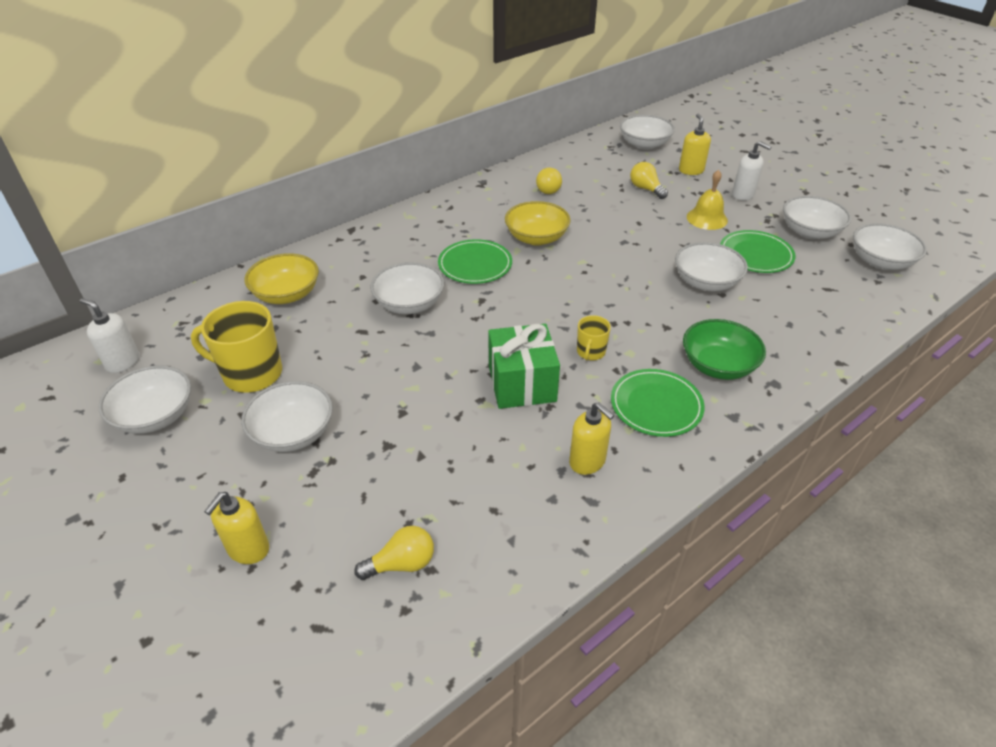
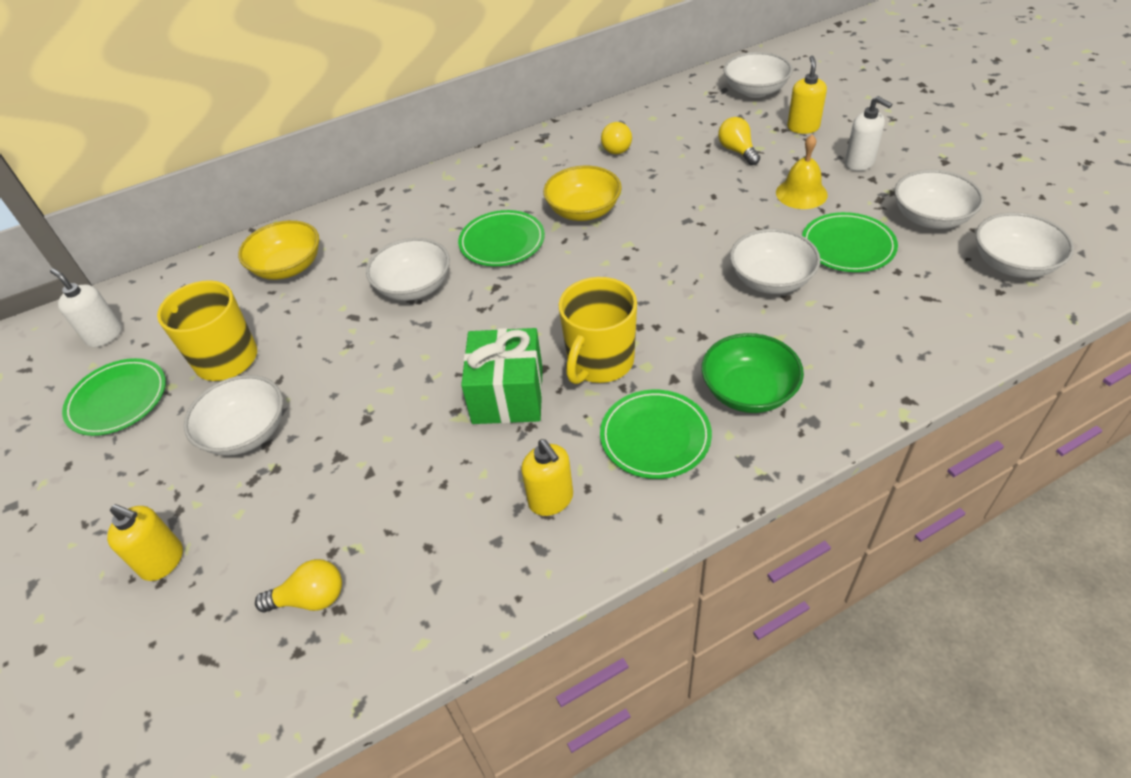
camera: 15 degrees right, 5 degrees up
(155, 416) = (118, 400): white bowl -> green plate
(248, 549) = (163, 561): yellow soap dispenser -> yellow soap dispenser turned 105 degrees counterclockwise
(590, 352) = (600, 362): yellow mug -> yellow mug, size x1.94

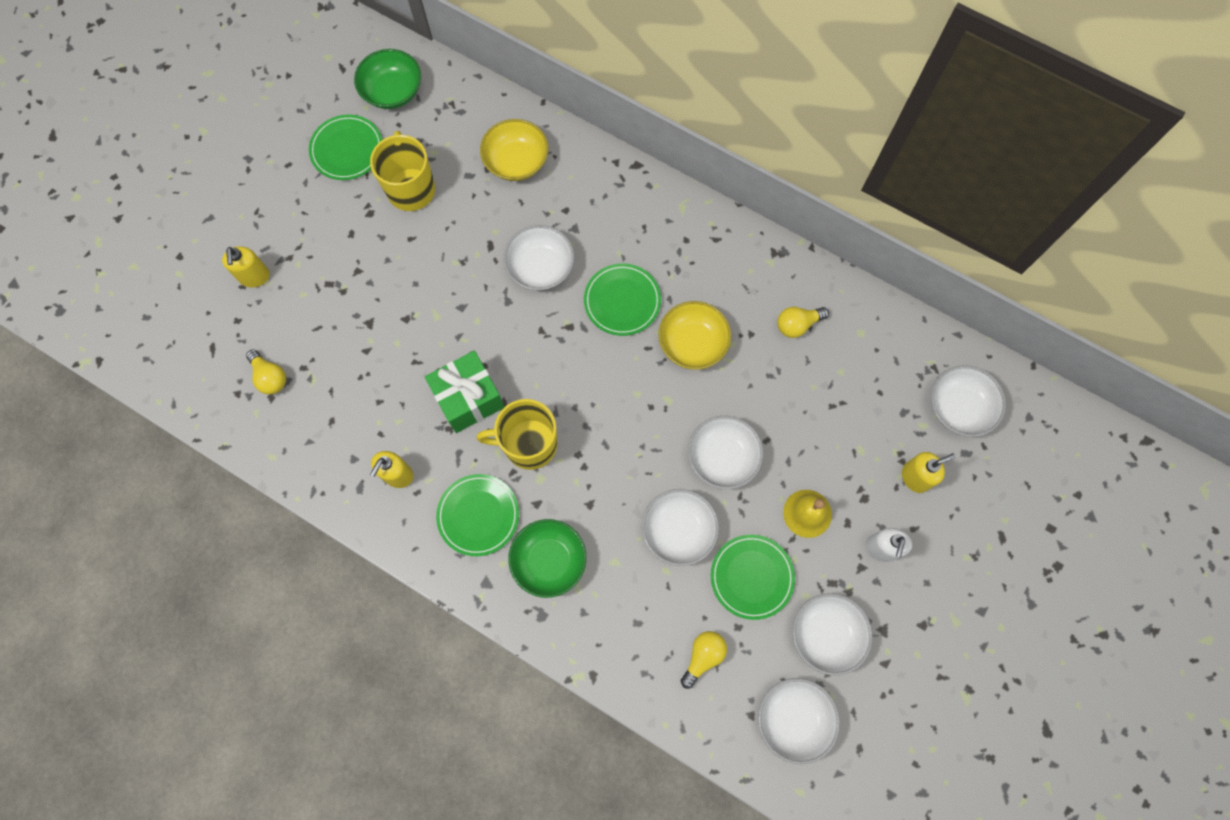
camera: 55 degrees right, 25 degrees up
(104, 335) = (393, 91): white soap dispenser -> green bowl
(246, 432) = (360, 251): white bowl -> white bowl (722, 457)
(737, 151) = (845, 433): yellow light bulb -> yellow light bulb (703, 656)

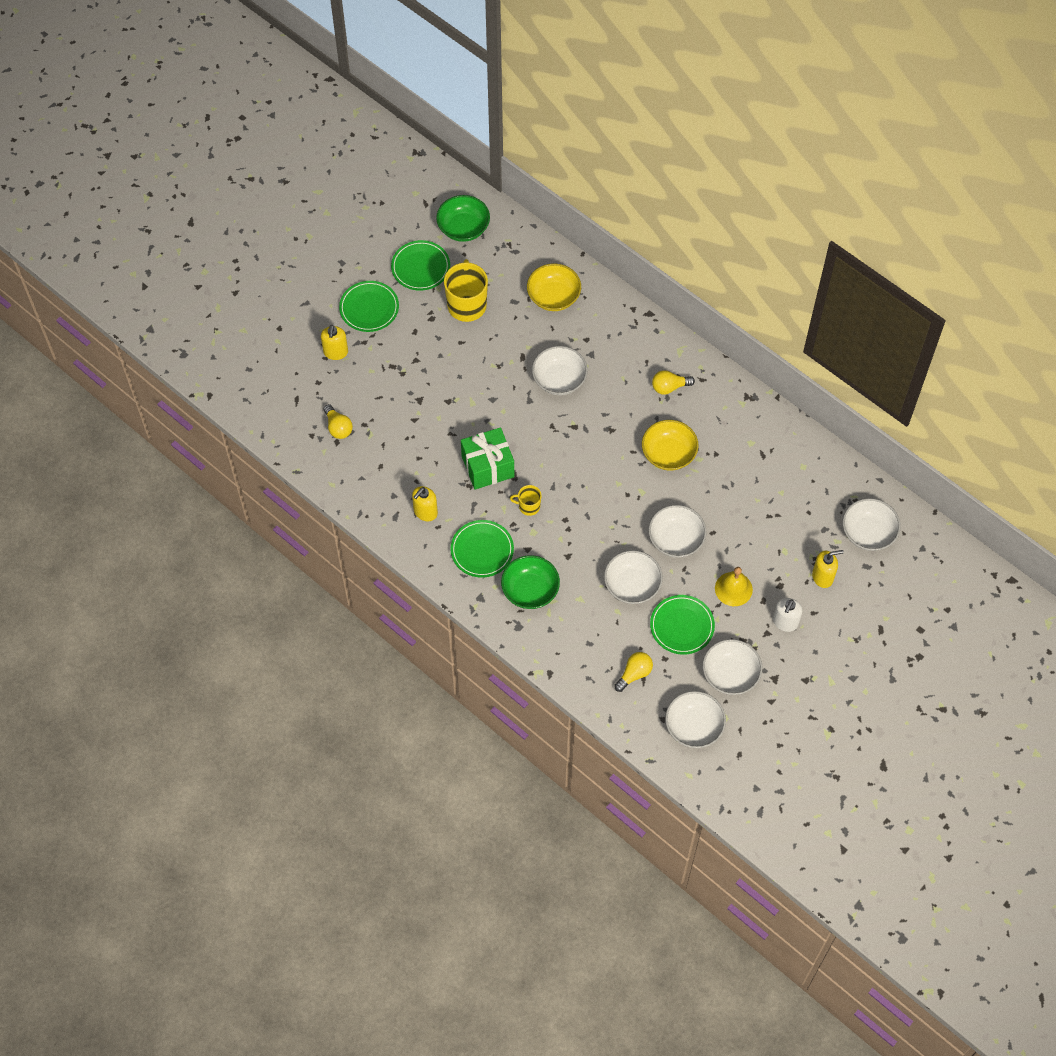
camera: 10 degrees right, 10 degrees down
(529, 444) = (528, 506): yellow mug -> yellow mug, size x0.52
(622, 301) = (619, 414): green plate -> green plate (369, 308)
(797, 325) = (754, 453): yellow light bulb -> yellow light bulb (669, 387)

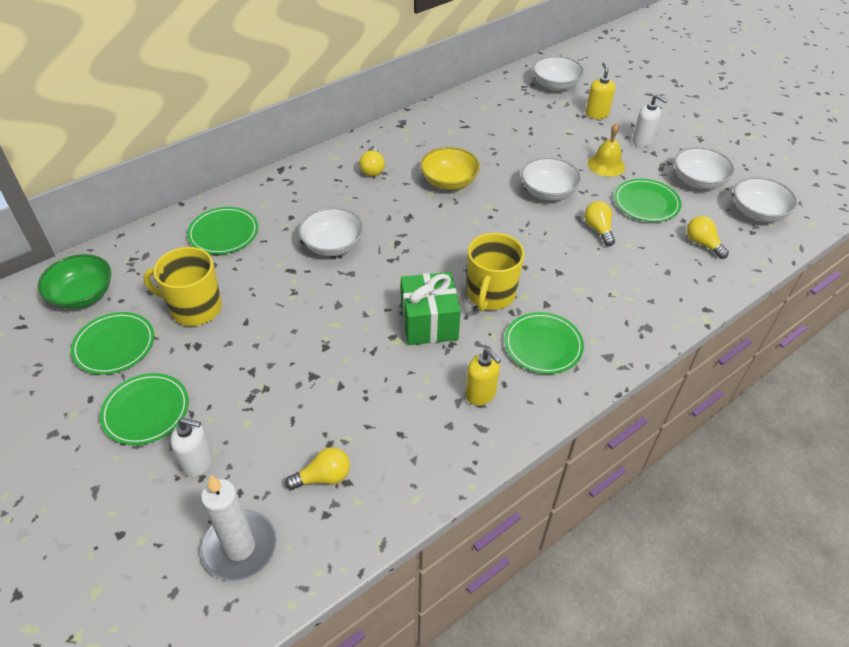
camera: 80 degrees left, 15 degrees down
(282, 394) = (240, 547): none -> white candle
(336, 352) = (198, 462): yellow soap dispenser -> white soap dispenser
(528, 506) = (490, 295): yellow mug -> yellow mug, size x1.94
(530, 590) = (600, 310): green bowl -> none
(553, 296) = (223, 233): yellow bowl -> green plate
(632, 585) = (598, 229): white bowl -> yellow light bulb

